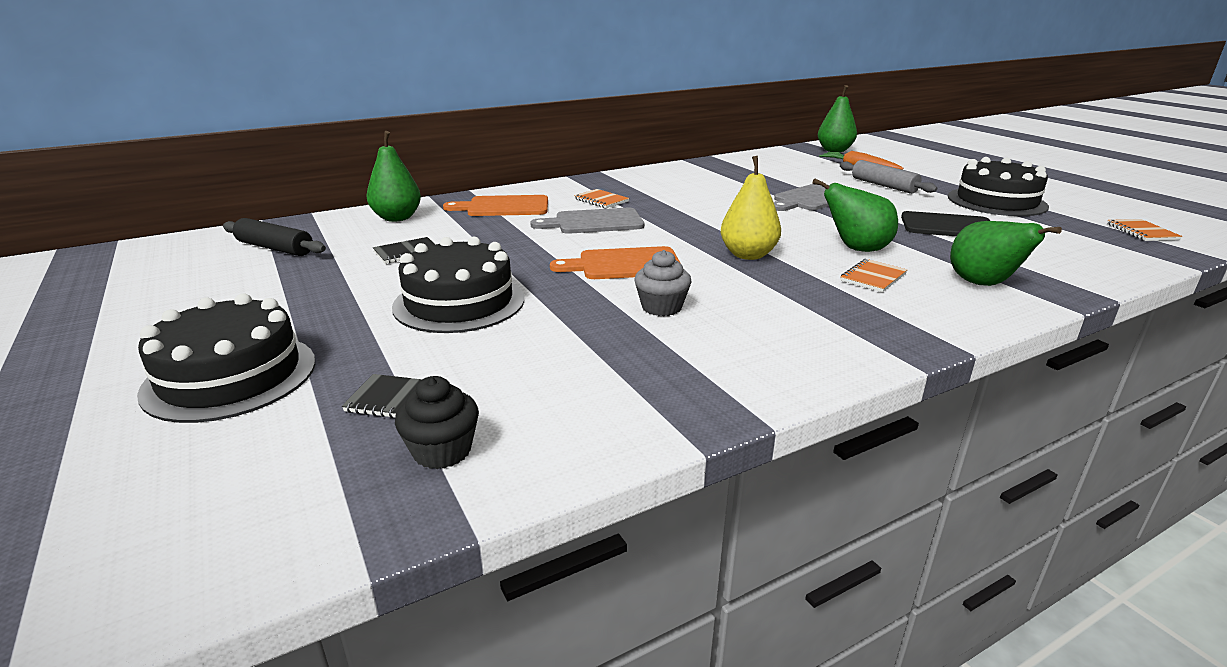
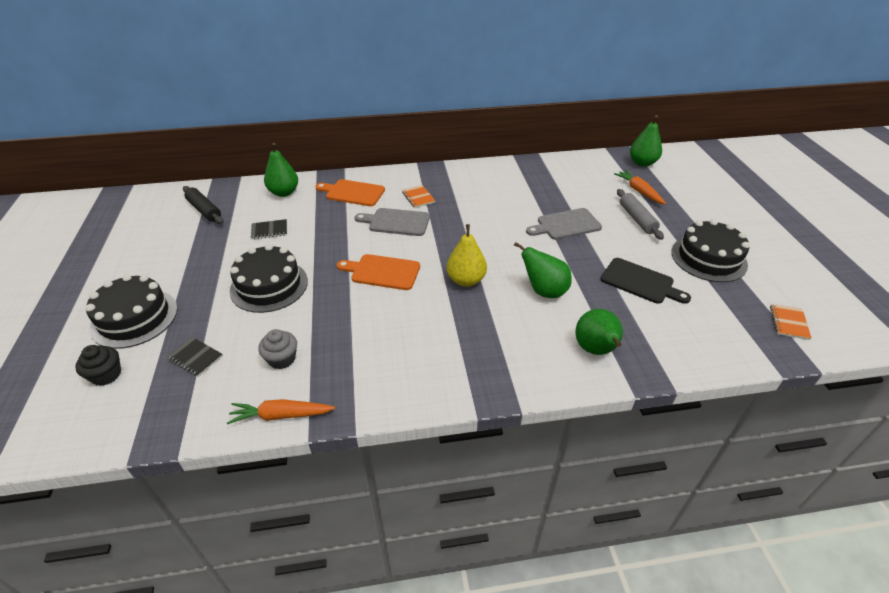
camera: 20 degrees right, 15 degrees up
(442, 451) = (194, 399): black cupcake -> black cupcake (106, 375)
(625, 435) = (281, 415): none -> orange carrot
(661, 307) = (373, 319): grey cupcake -> grey cupcake (282, 359)
(873, 277) = (527, 324): orange notebook -> none

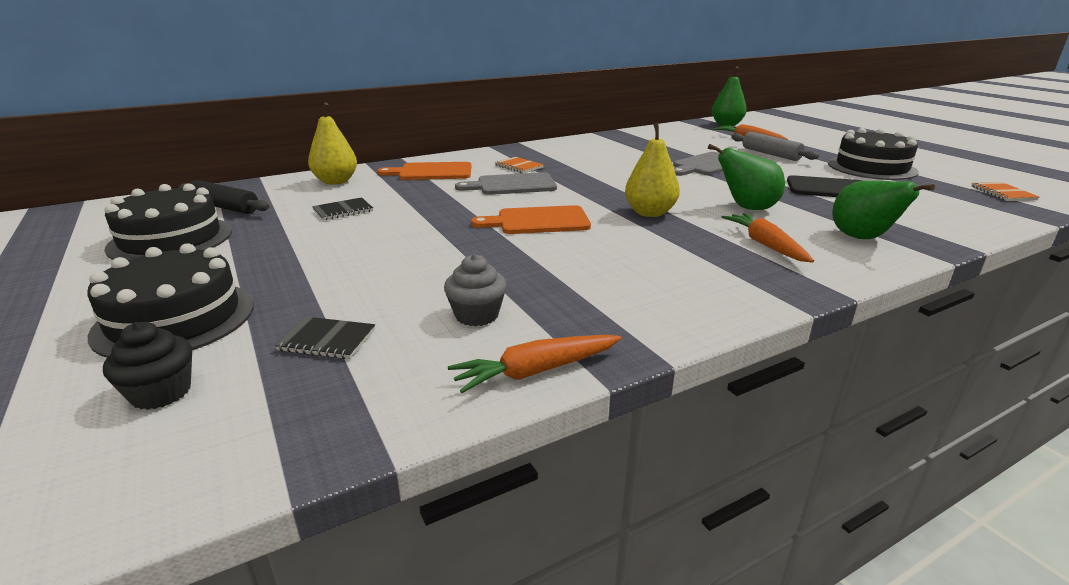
camera: 20 degrees left, 15 degrees down
(269, 285) = (388, 254): black cake -> black cake (171, 239)
(284, 192) = (336, 181): green pear -> yellow pear
(515, 338) = (765, 245): none -> orange carrot

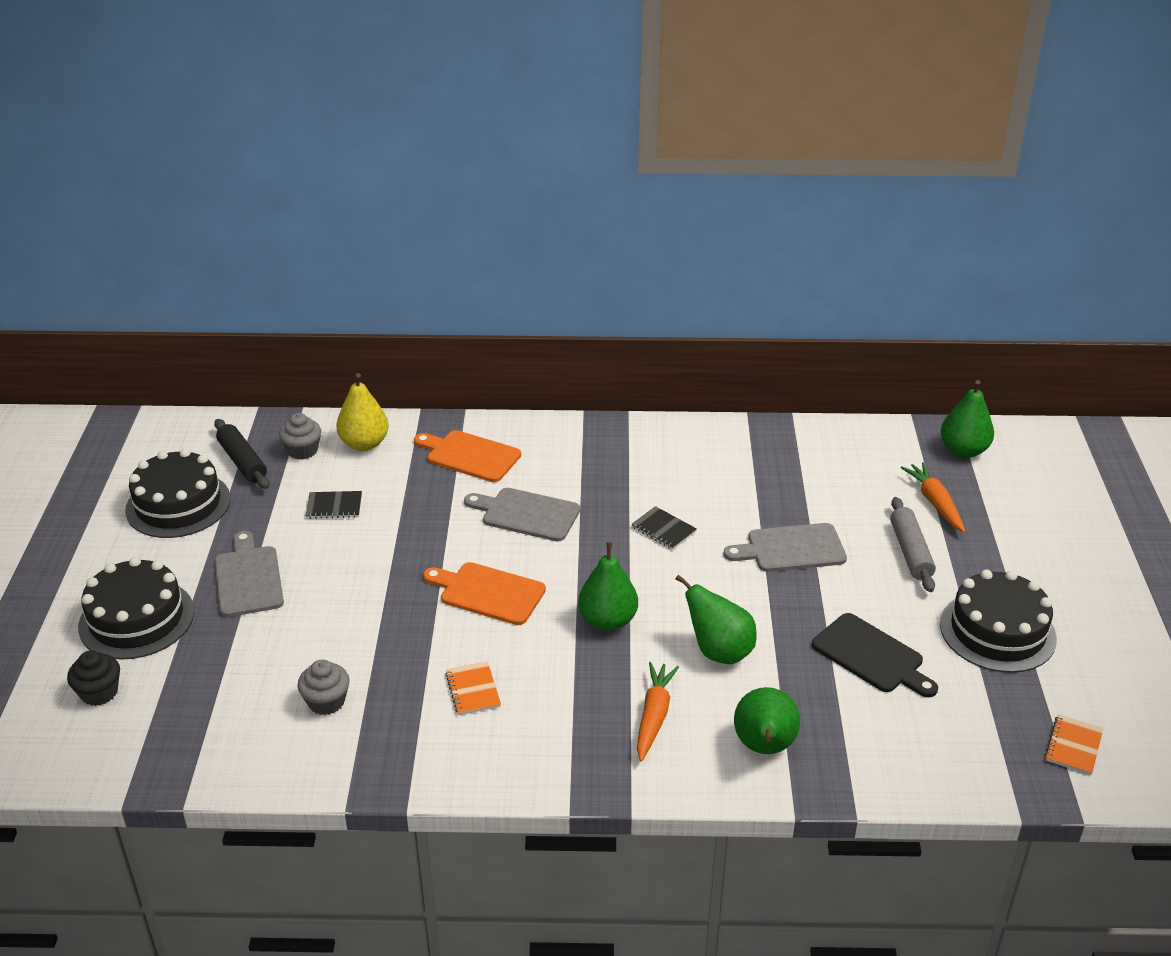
camera: 30 degrees right, 10 degrees up
(281, 193) = (302, 450): none -> grey cupcake
(295, 262) = (248, 578): none -> grey cutting board
(327, 340) = (213, 685): black notebook -> black notebook (663, 530)
(519, 166) = (570, 475): orange notebook -> orange notebook (473, 690)
(536, 371) = (315, 775): orange carrot -> none
(650, 213) = (608, 621): yellow pear -> green pear

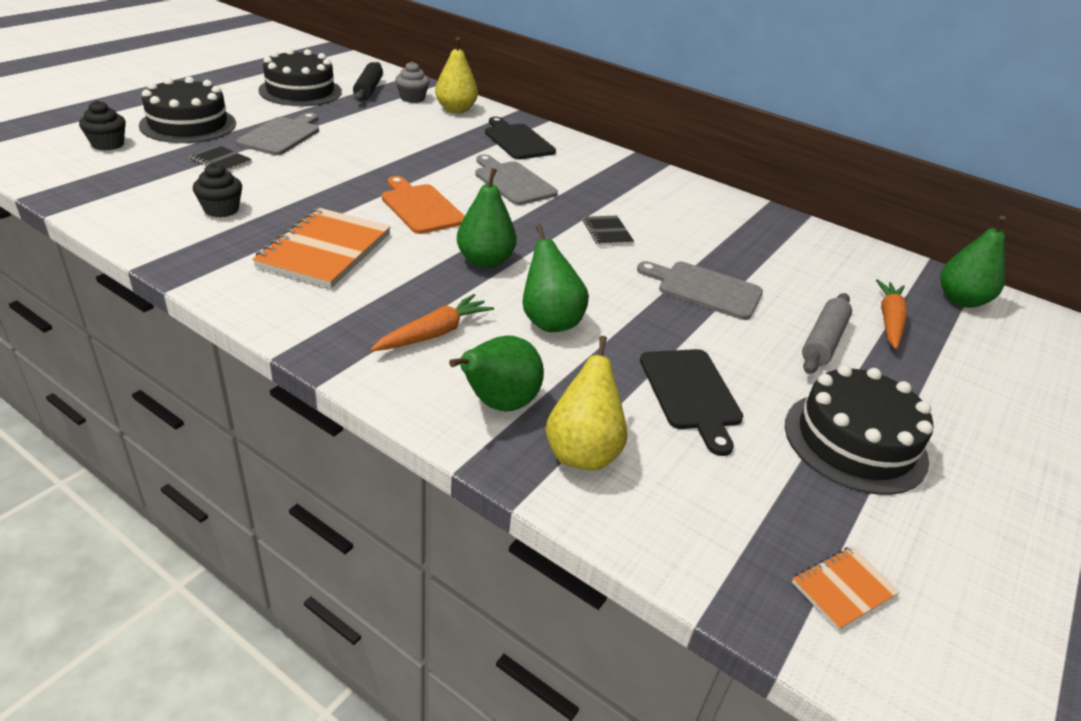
camera: 30 degrees right, 0 degrees up
(326, 701) = (221, 209): grey cupcake -> black cupcake
(334, 506) = (389, 127): black notebook -> black notebook (220, 161)
(470, 456) = (517, 140): orange cutting board -> black cutting board
(473, 690) = (324, 250): orange notebook -> orange notebook, size x2.04
(853, 749) = (582, 452): none -> yellow pear

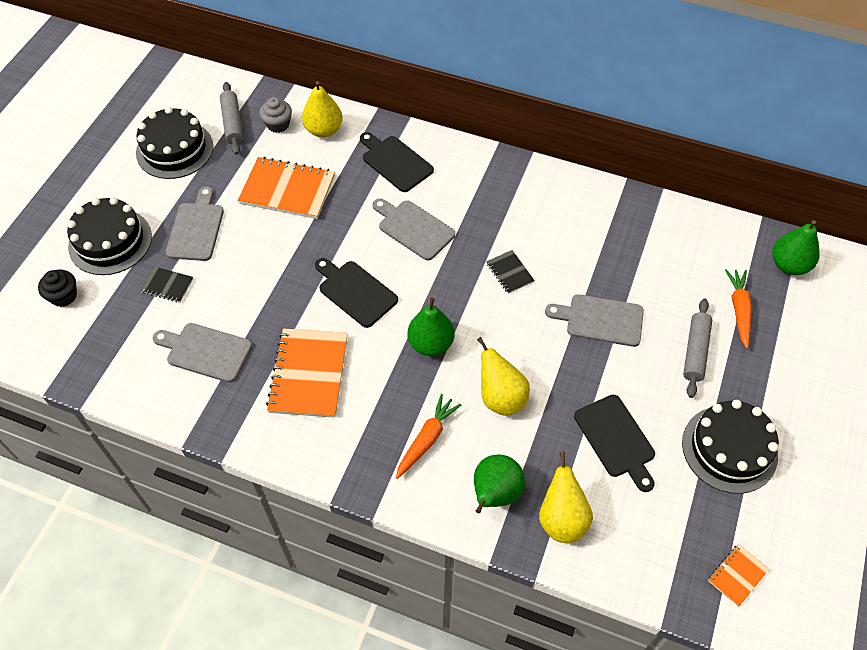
camera: 10 degrees left, 20 degrees up
(221, 209) = (206, 352): black cupcake -> grey cutting board
(368, 89) = (232, 123): black rolling pin -> grey rolling pin
(394, 133) = (287, 190): none -> orange notebook
(420, 207) = (355, 292): orange cutting board -> black cutting board
(549, 321) = (501, 397): green pear -> yellow pear

